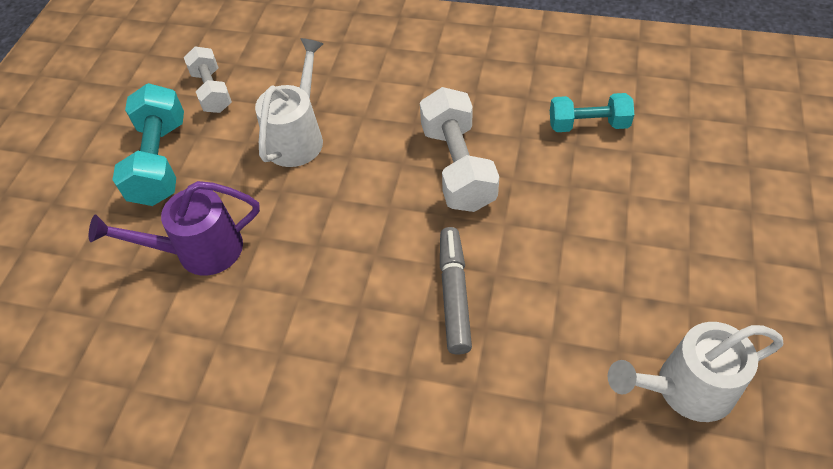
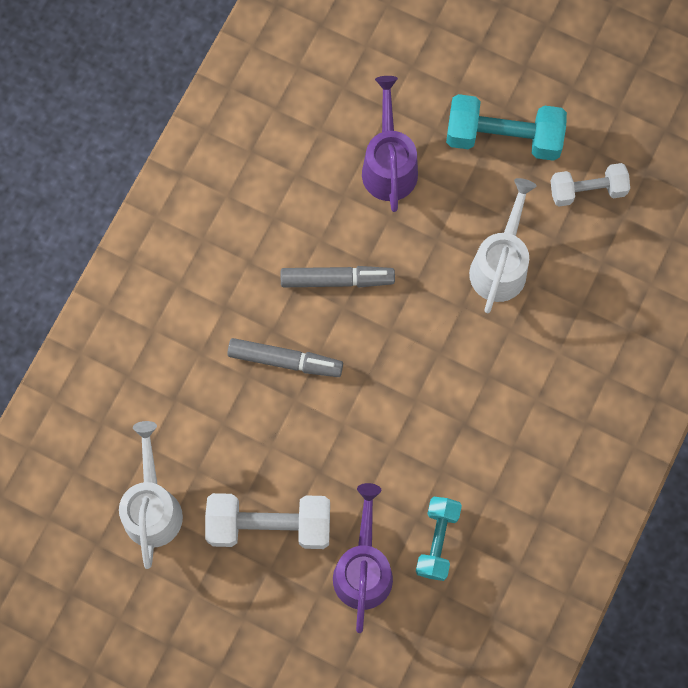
camera: 100 degrees right, 20 degrees up
(298, 136) = (500, 264): white watering can -> white watering can turned 105 degrees counterclockwise
(345, 267) = (337, 280): none -> grey marker
(457, 167) = (420, 401): white dumbbell -> white dumbbell (269, 525)
(643, 173) = (363, 567): none -> purple watering can

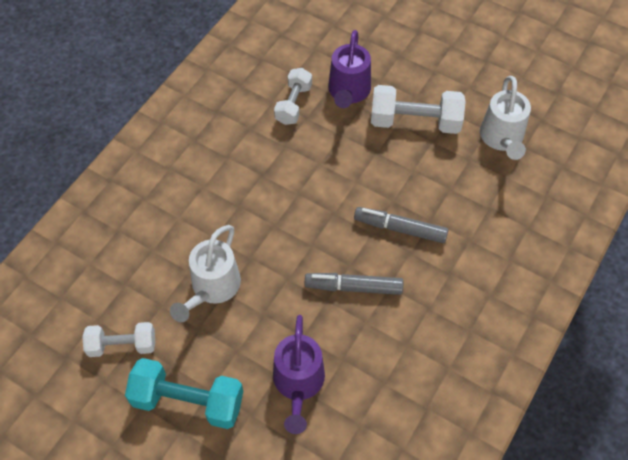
camera: 175 degrees left, 15 degrees down
(437, 541) = (293, 104): turquoise dumbbell -> white dumbbell

